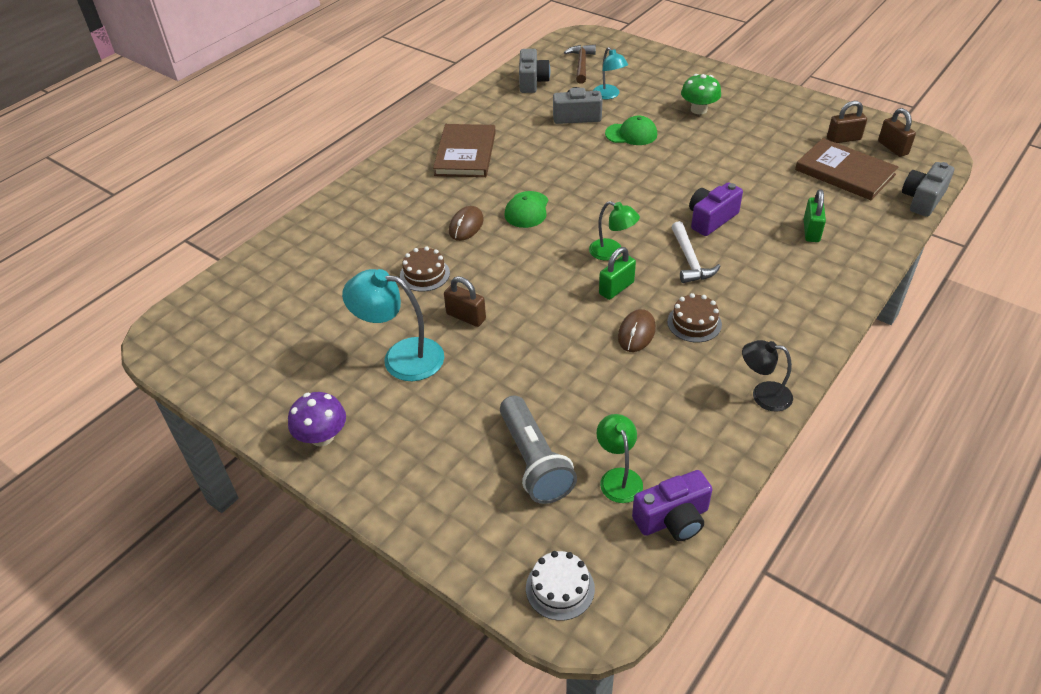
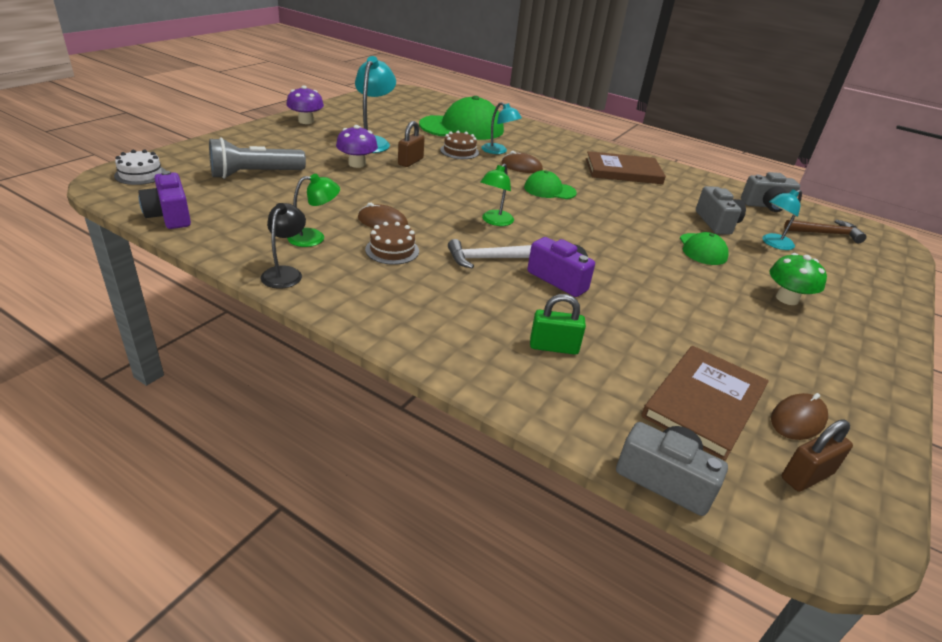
camera: 80 degrees right, 10 degrees down
(338, 270) = (462, 128): none -> green cap
(419, 241) = (498, 151): none -> turquoise lamp
(482, 365) = (357, 164): none -> purple mushroom
(616, 288) = (443, 219): green padlock -> none
(618, 477) = (223, 200): green lamp -> green lamp (314, 237)
(843, 139) = (798, 419): brown padlock -> brown mouse

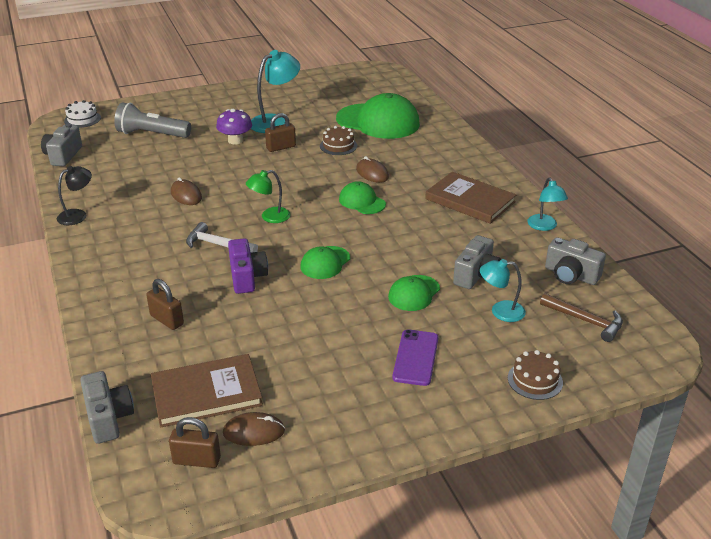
camera: 40 degrees right, 0 degrees up
(169, 216) = (63, 155): purple camera -> grey camera
(306, 121) = (250, 91): purple mushroom -> none
(314, 237) = (126, 195): green lamp -> none
(392, 250) = (162, 218): brown cake -> brown cake (535, 380)
(498, 151) = (375, 153): turquoise lamp -> turquoise lamp (544, 226)
(553, 347) = (167, 320): green padlock -> brown padlock
(602, 246) = (325, 263): none -> green cap
(787, 299) = (415, 357): green mushroom -> purple phone

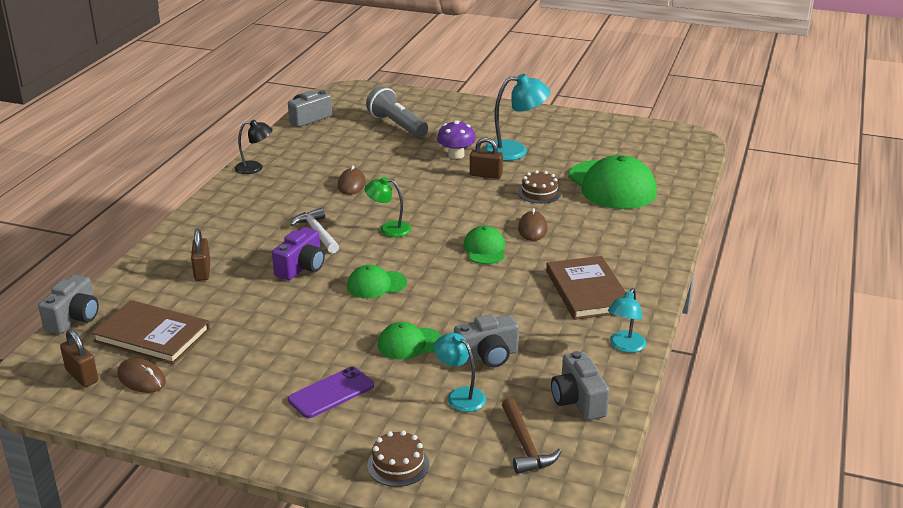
camera: 40 degrees right, 5 degrees down
(82, 119) = (363, 94): white cake -> none

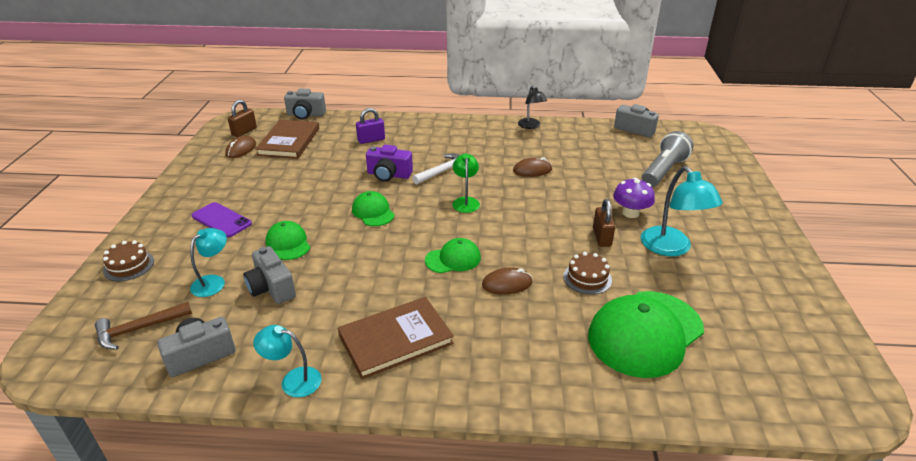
camera: 75 degrees right, 5 degrees up
(202, 271) = (371, 140): brown padlock -> purple padlock

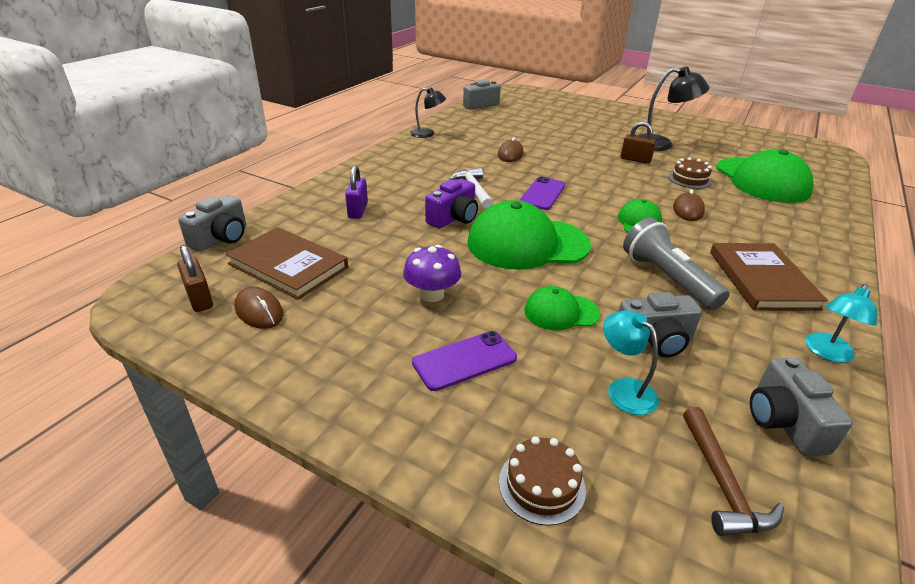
camera: 65 degrees left, 0 degrees up
(373, 212) = (527, 244): green cap -> green cap, size x1.94
(465, 201) = (542, 194): green lamp -> purple phone
(630, 213) = (606, 142): purple mushroom -> purple mushroom (432, 294)
(663, 171) = (553, 116): grey flashlight -> grey flashlight (667, 279)
(671, 248) = (661, 144): turquoise lamp -> black lamp

